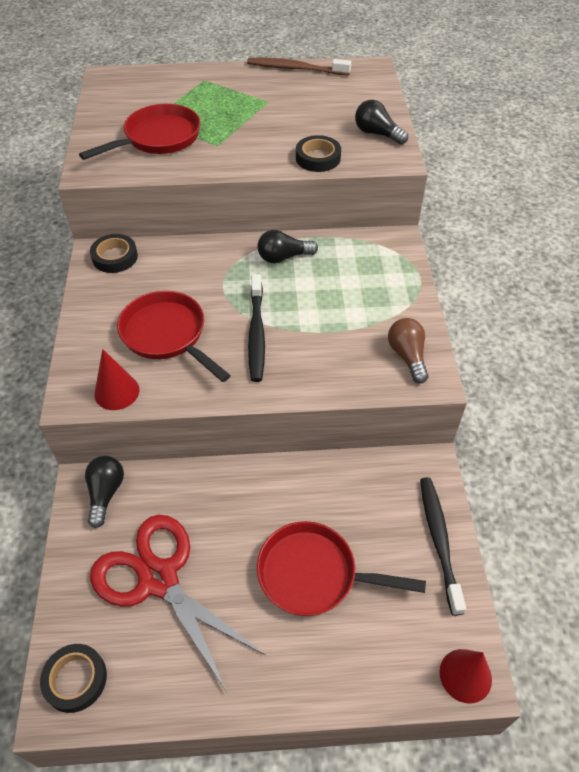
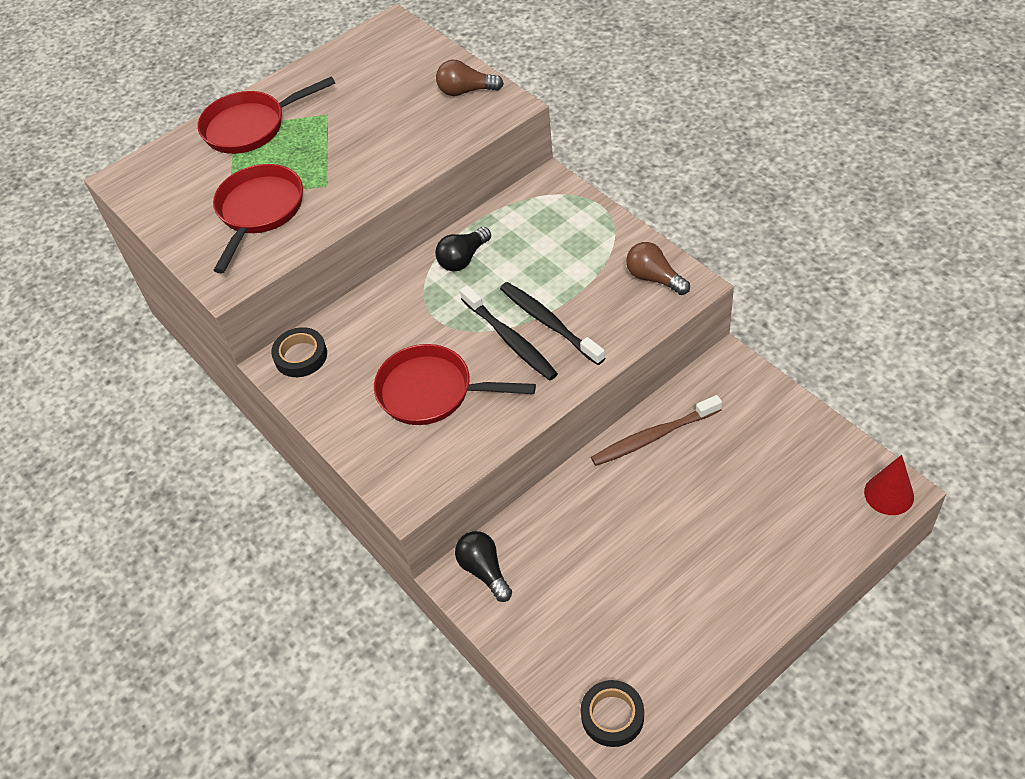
camera: 30 degrees left, 0 degrees up
(117, 392) = (440, 467): red cone -> none
(159, 578) = (601, 599): red scissors -> none
(295, 69) = (317, 65): brown toothbrush -> brown toothbrush (653, 437)
(314, 574) = (719, 506): red pan -> red pan (250, 127)
(318, 158) = (436, 144): black tape -> none
(377, 134) = (466, 91): black light bulb -> brown light bulb
(439, 540) = (787, 414): black toothbrush -> black toothbrush (549, 323)

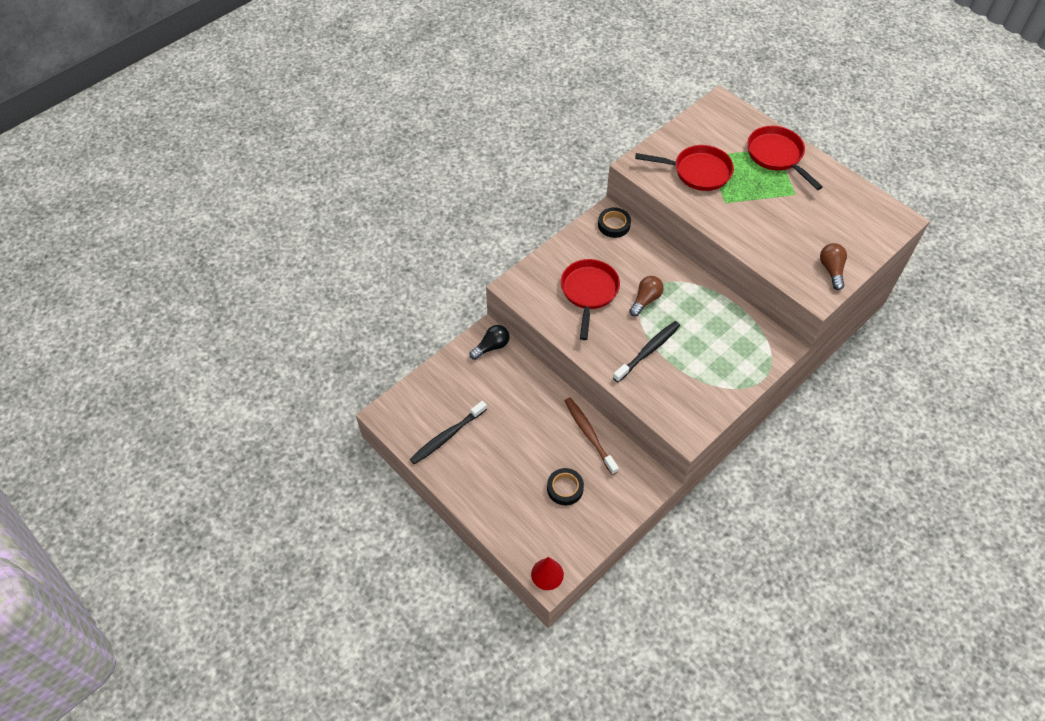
camera: 80 degrees right, 5 degrees up
(463, 258) = (701, 300): black light bulb -> none
(510, 340) = (632, 330): black toothbrush -> black toothbrush (447, 436)
(612, 716) = (401, 412): black tape -> black tape (565, 488)
(654, 278) = (693, 412): brown light bulb -> brown light bulb (645, 300)

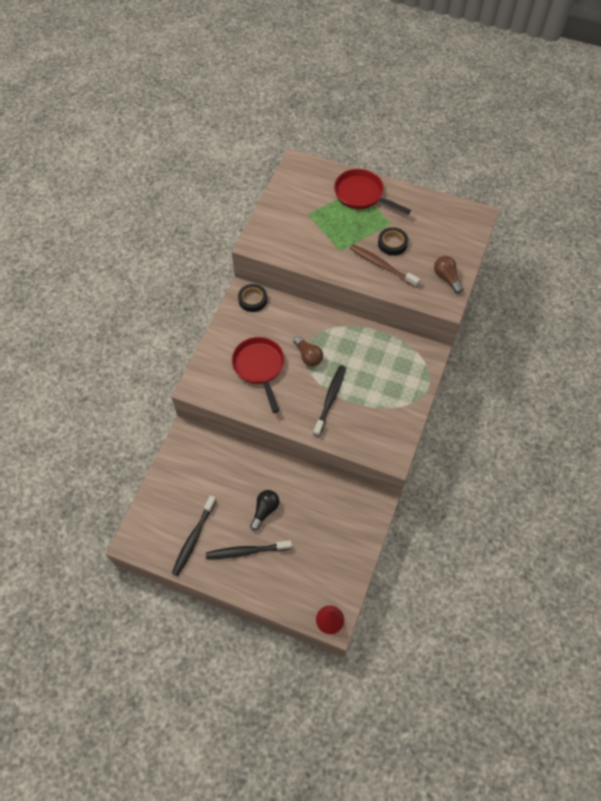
camera: 25 degrees left, 5 degrees up
(491, 347) = (194, 443): black light bulb -> black light bulb (265, 510)
(493, 471) = (246, 551): none -> black toothbrush
(565, 488) = (310, 540): black tape -> black tape (392, 243)
(589, 434) = (309, 486): brown toothbrush -> brown toothbrush (382, 266)
(645, 300) = (308, 356): brown light bulb -> brown light bulb turned 135 degrees clockwise
(697, 172) = (306, 231): red pan -> none

